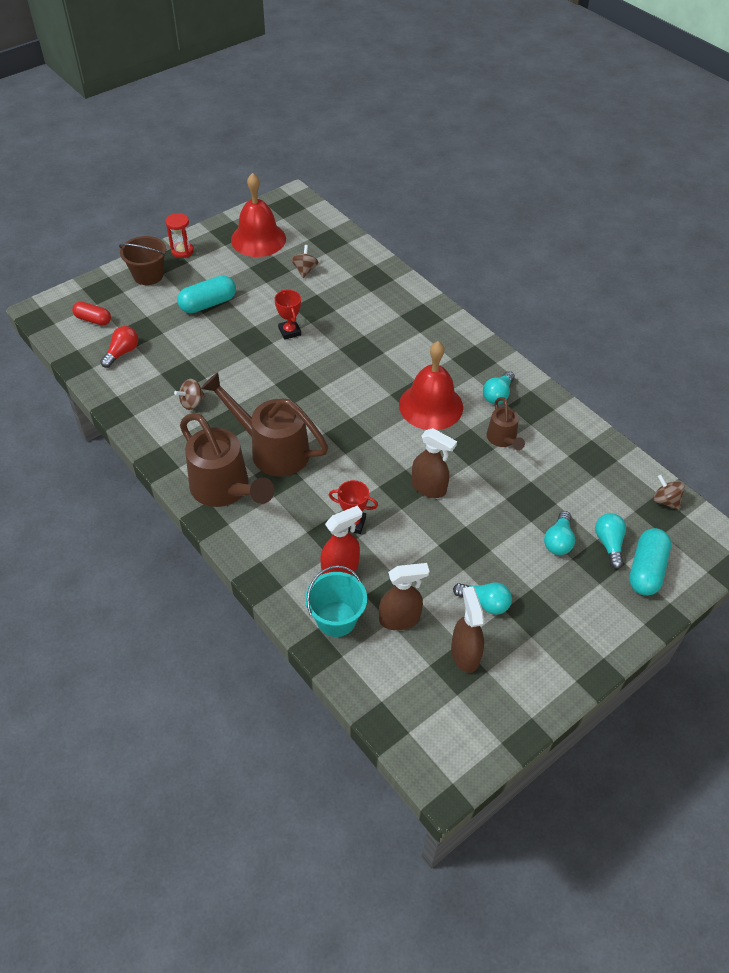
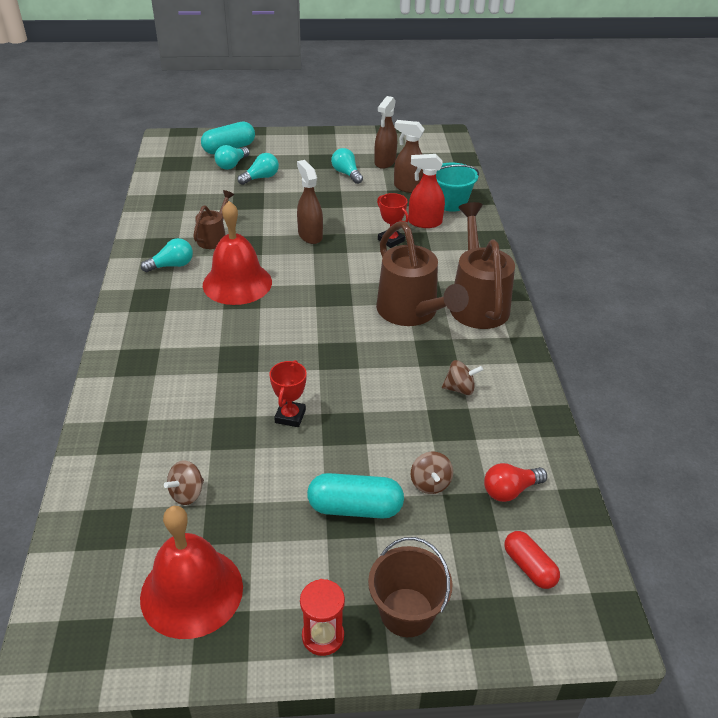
camera: 145 degrees left, 10 degrees down
(665, 501) = (163, 166): brown spinning top -> brown spinning top (430, 483)

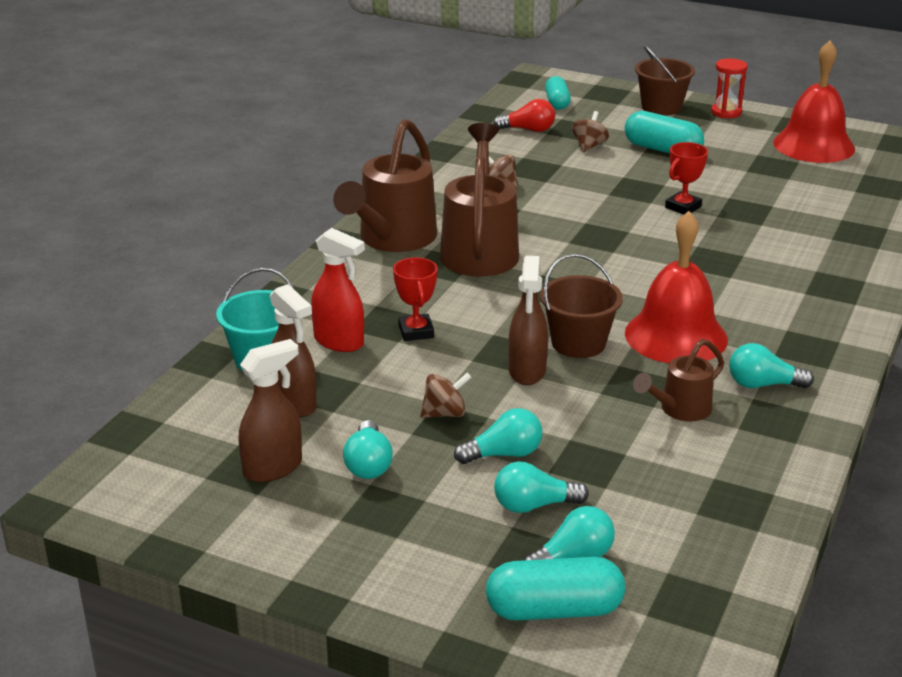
camera: 150 degrees left, 10 degrees down
(187, 493) = (803, 187): brown spinning top -> brown spinning top (445, 413)
(290, 193) = (503, 454): none -> turquoise light bulb
(293, 260) = (578, 343): none -> brown bucket
(529, 567) = (557, 102): red capsule -> turquoise capsule

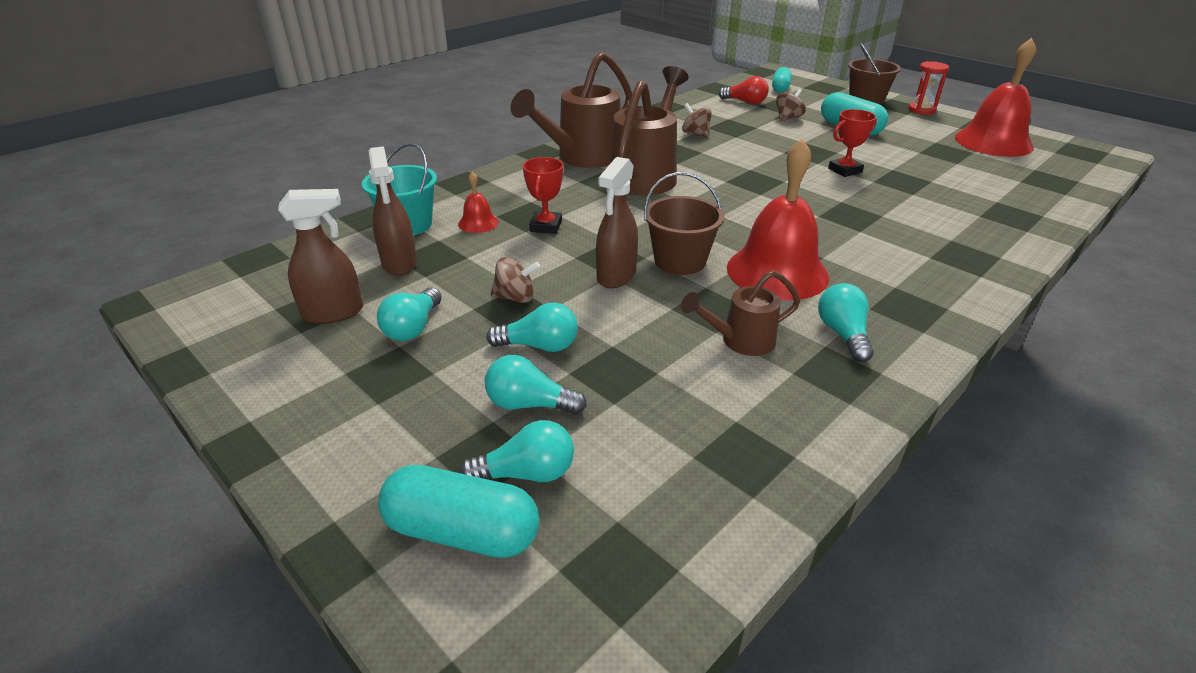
camera: 20 degrees right, 5 degrees up
(339, 342) = (478, 223): red spray bottle -> red bell
(763, 384) = (843, 334): turquoise light bulb -> turquoise light bulb turned 60 degrees clockwise

